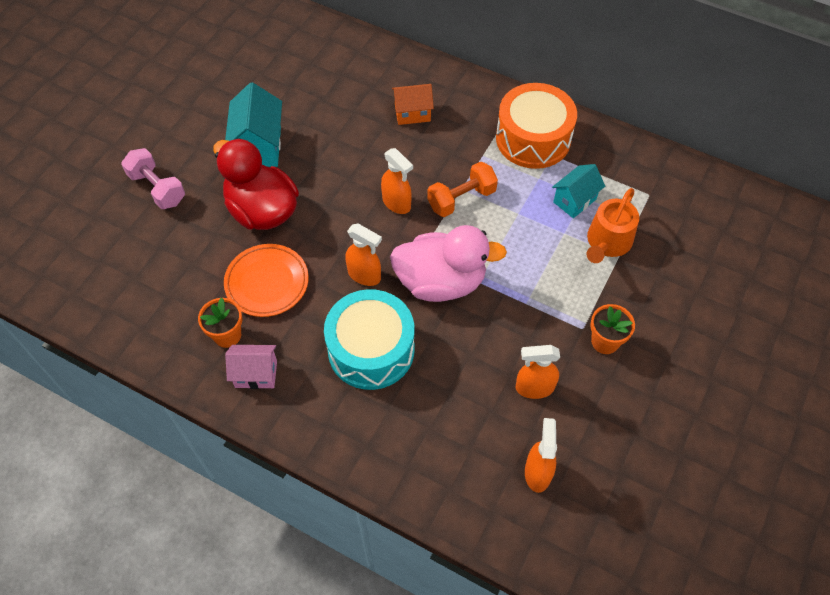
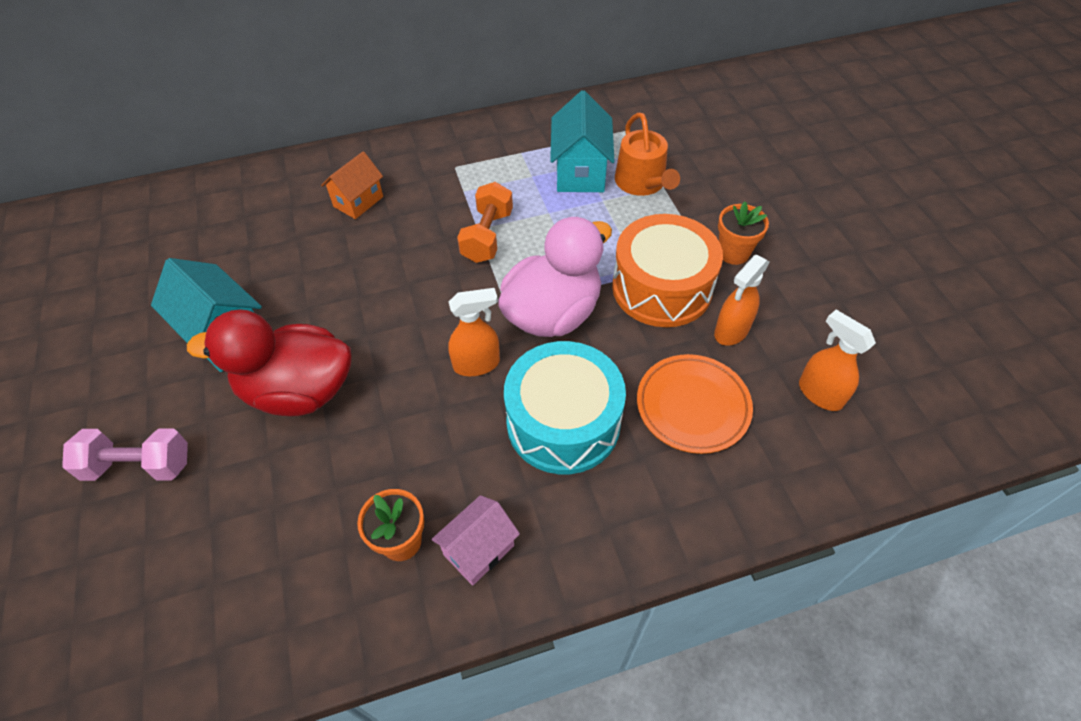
camera: 45 degrees left, 5 degrees down
(267, 283) = (385, 452): orange plate -> orange plate (692, 406)
(397, 203) = (433, 282): orange spray bottle -> none
(533, 139) = (490, 151): orange drum -> orange drum (661, 287)
(574, 200) = (580, 172): turquoise house -> turquoise house, size x1.53

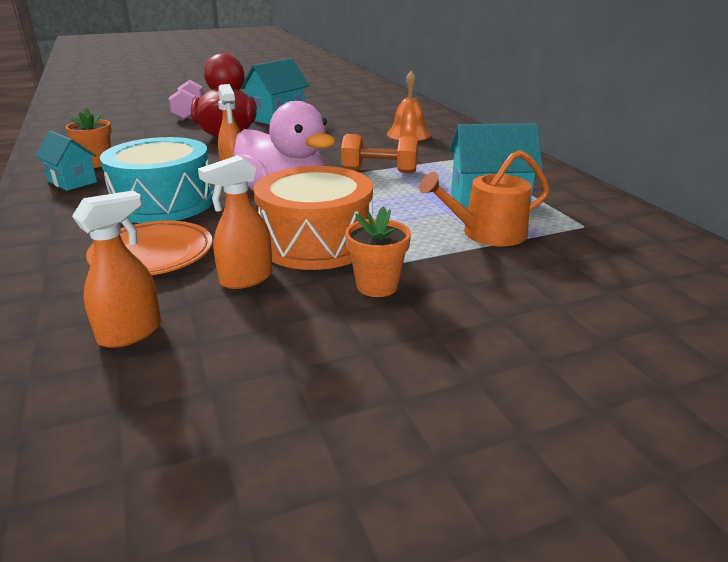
camera: 85 degrees right, 25 degrees down
(358, 202) = (408, 134): orange house -> orange bell
(478, 550) = (72, 181): pink house -> turquoise house
(731, 331) = (246, 279): orange spray bottle -> orange spray bottle turned 75 degrees counterclockwise

